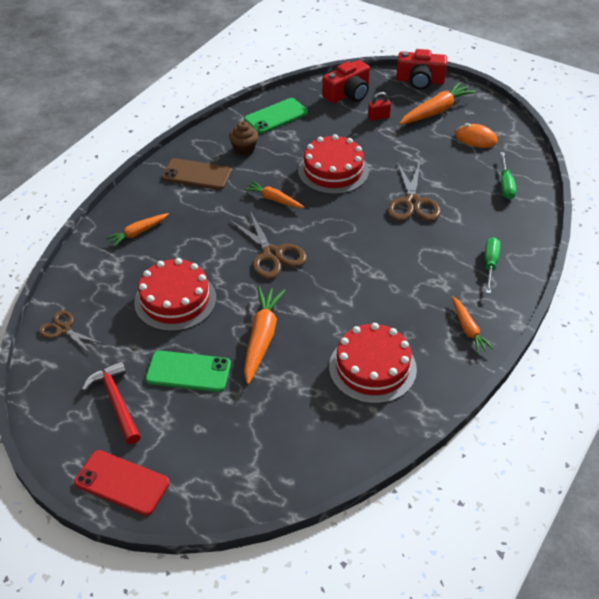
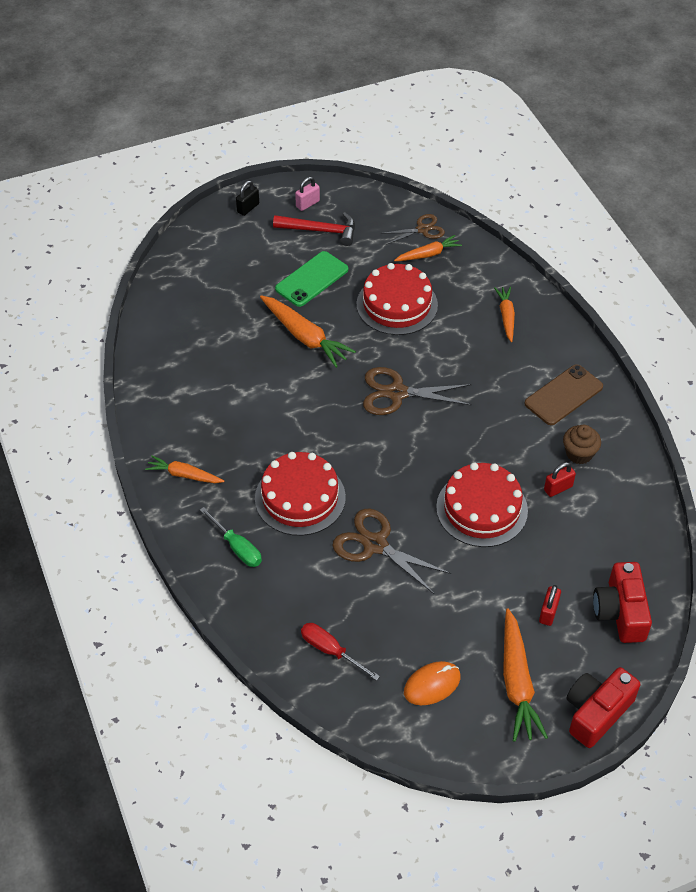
camera: 125 degrees right, 5 degrees up
(82, 435) = (307, 204): none -> pink padlock
(122, 482) = (248, 208): red phone -> black padlock
(274, 199) = (474, 435): orange carrot -> orange carrot (428, 254)
(276, 116) = (623, 514): green phone -> none
(282, 147) = (558, 488): none -> red padlock
(372, 368) = (209, 386): red cake -> red cake (300, 498)
(505, 185) = (331, 651): green screwdriver -> red screwdriver

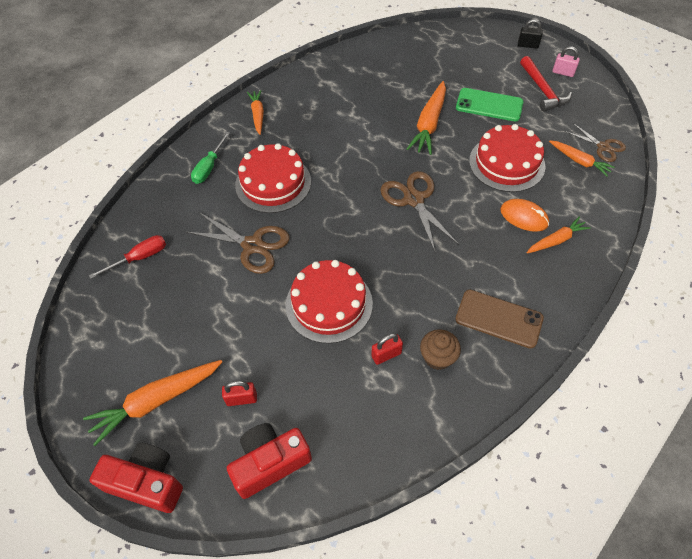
camera: 65 degrees right, 5 degrees up
(331, 651) = (139, 258): red screwdriver -> red screwdriver turned 45 degrees clockwise
(375, 544) = (252, 245): brown scissors -> brown scissors turned 105 degrees clockwise
(432, 684) = (131, 337): orange mouse -> orange mouse (524, 217)
(558, 488) = (386, 355): red padlock -> red padlock turned 60 degrees counterclockwise

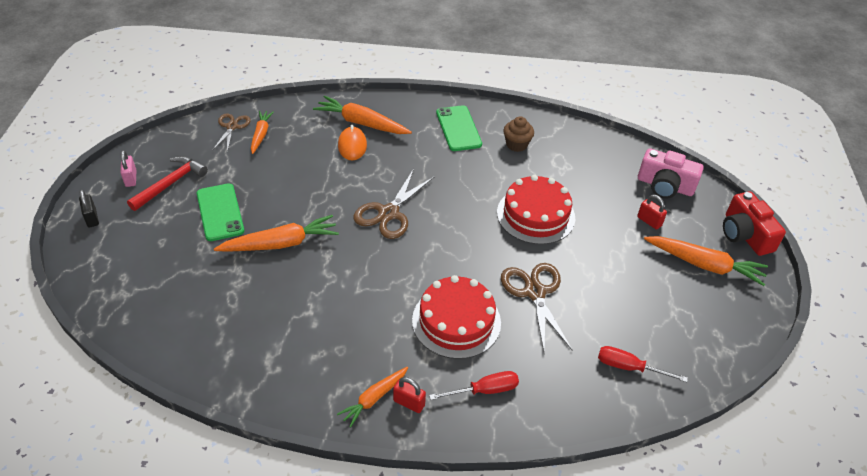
camera: 130 degrees left, 10 degrees down
(209, 167) = (484, 390): green screwdriver -> red screwdriver
(270, 463) = (665, 186): red camera -> pink camera
(386, 355) = (541, 168): red padlock -> red padlock (409, 403)
(498, 319) = (458, 128): brown phone -> green phone
(506, 163) = (296, 174): red cake -> none
(556, 240) = (361, 123): orange carrot -> orange carrot, size x1.63

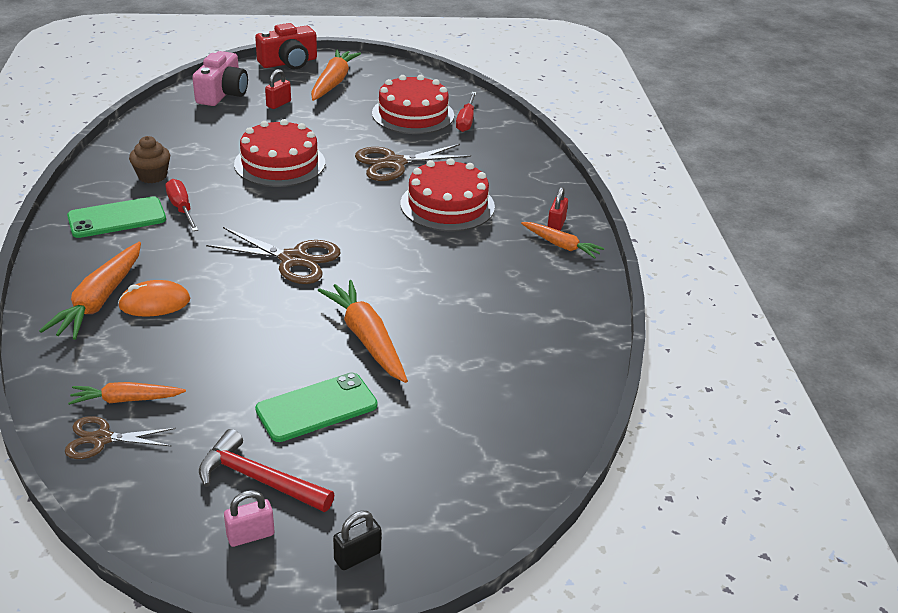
camera: 100 degrees left, 10 degrees down
(484, 390) = (522, 187): red screwdriver -> red screwdriver (181, 208)
(639, 322) = (413, 114): none -> red cake

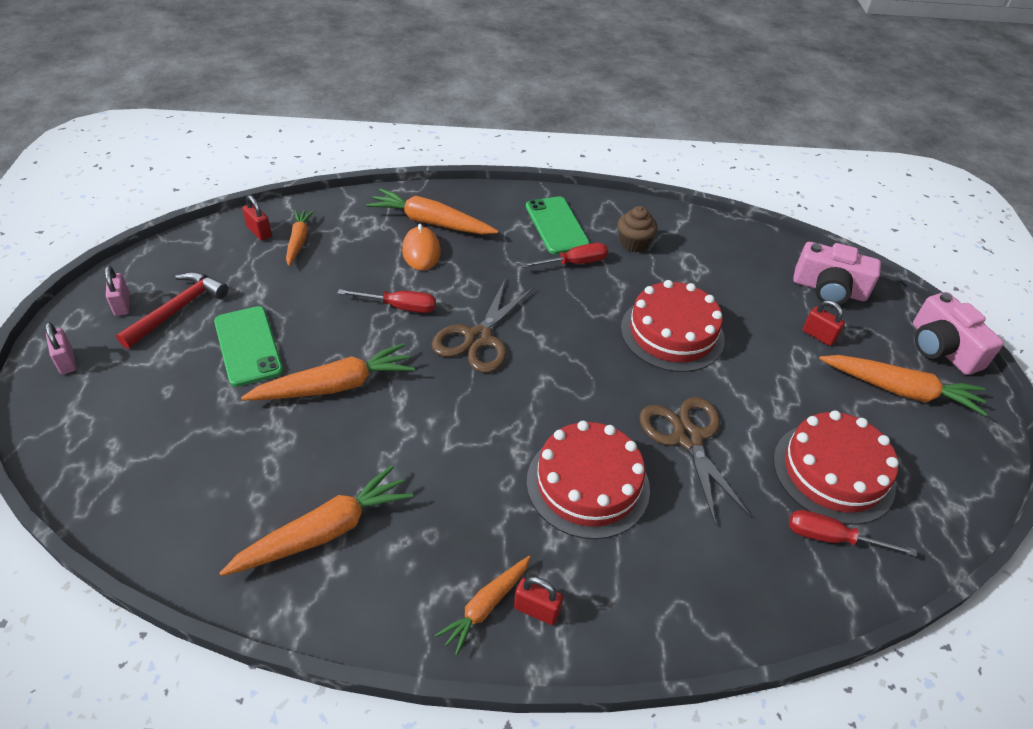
camera: 95 degrees right, 10 degrees up
(101, 439) = (259, 232): brown scissors -> red padlock
(249, 310) = (399, 307): none -> red screwdriver
(289, 62) = (942, 348): red camera -> pink camera
(357, 556) = (66, 361): black padlock -> pink padlock
(526, 323) = (324, 532): none -> orange carrot

